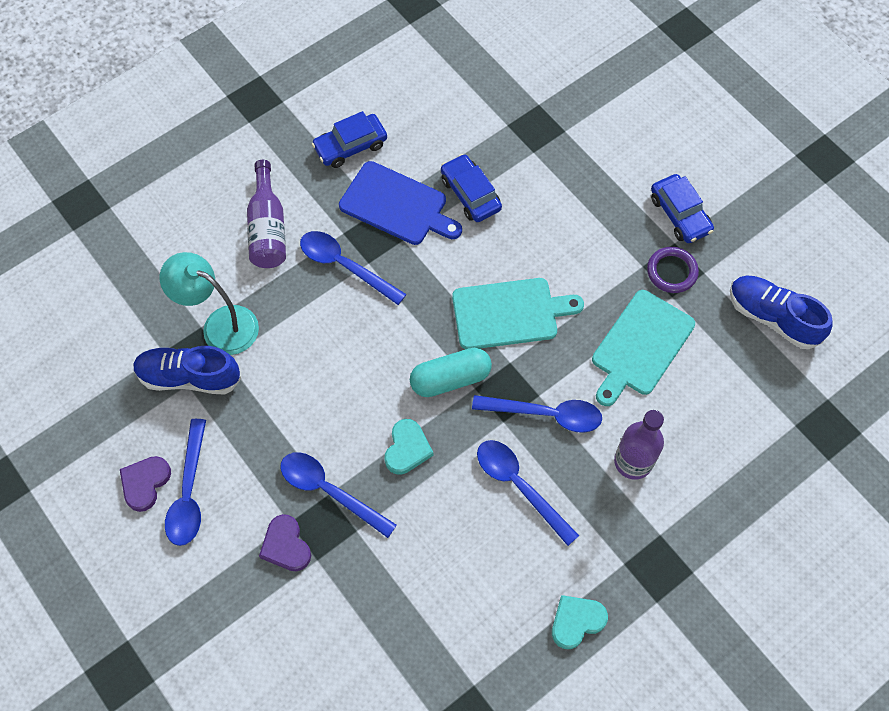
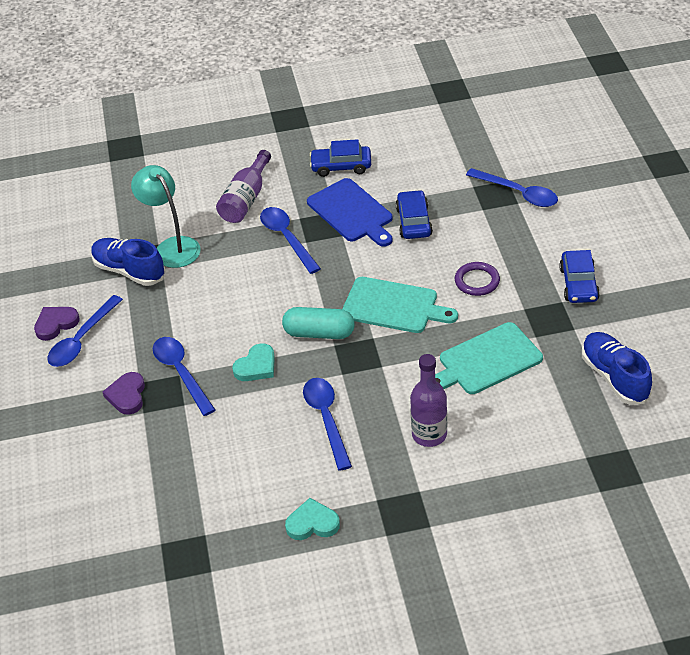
camera: 30 degrees right, 20 degrees down
(546, 414) = (379, 380): blue spoon -> blue spoon (518, 193)
(672, 271) = (546, 320): purple ring -> purple ring (477, 281)

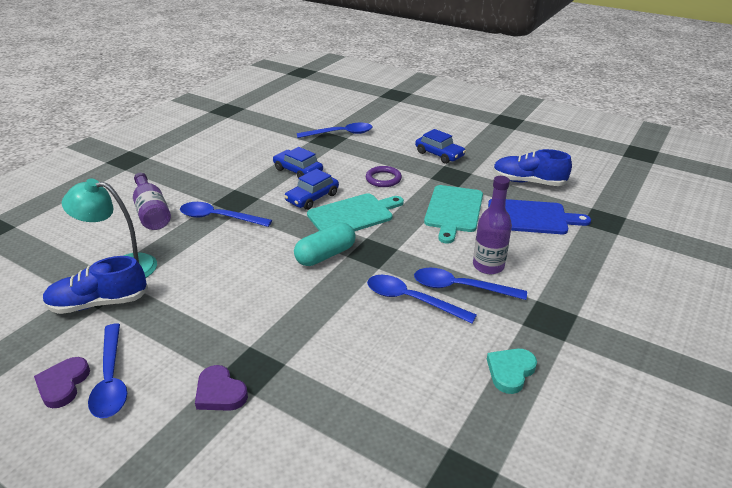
camera: 50 degrees left, 10 degrees down
(181, 373) = (250, 343): blue spoon -> blue spoon (460, 287)
(256, 366) = (308, 301): turquoise heart -> none
(341, 166) = (204, 166): blue car -> blue car (312, 198)
(352, 212) = (248, 184): blue cutting board -> blue cutting board (531, 217)

